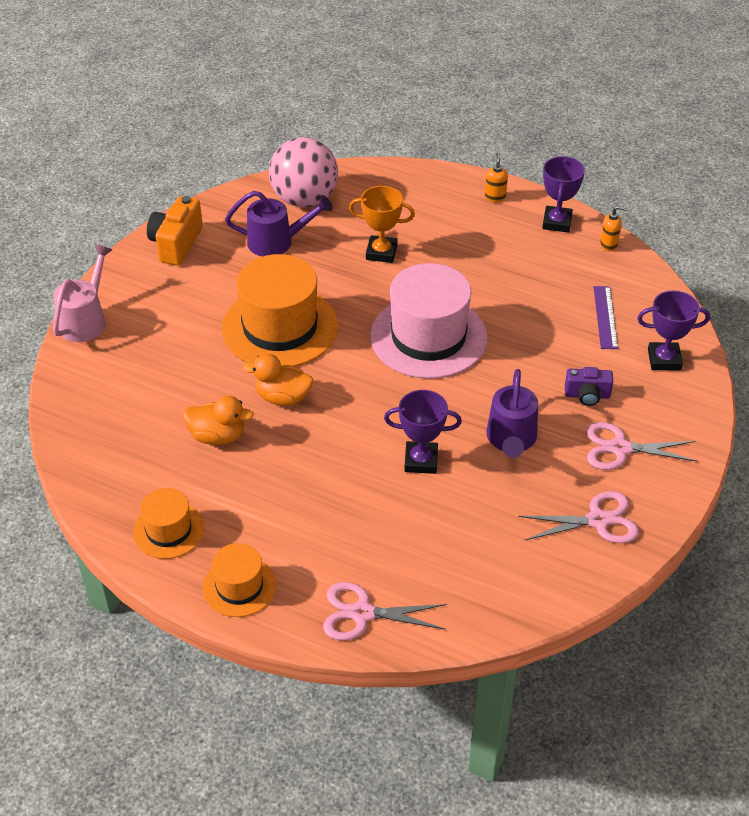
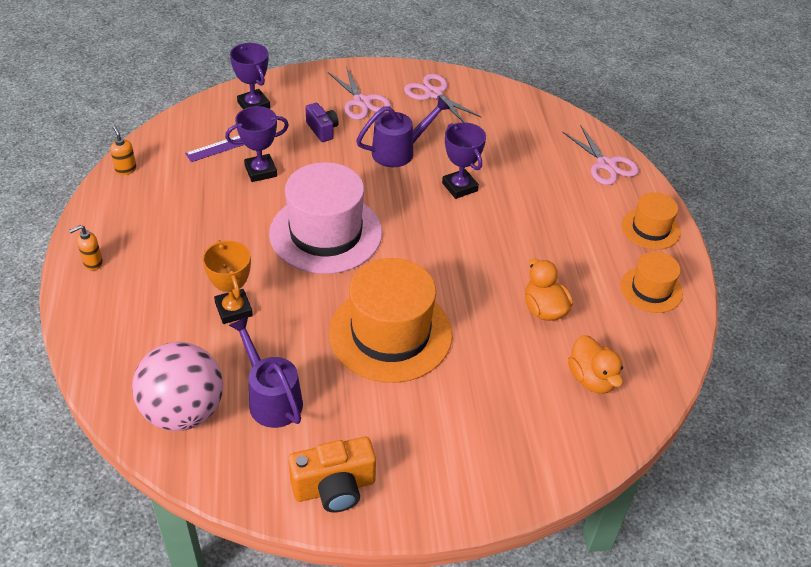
camera: 125 degrees left, 0 degrees up
(86, 319) = (504, 495): pink watering can -> none
(282, 397) = (469, 290): orange duck -> orange duck (592, 379)
(557, 222) = (111, 209): purple trophy -> purple trophy (261, 171)

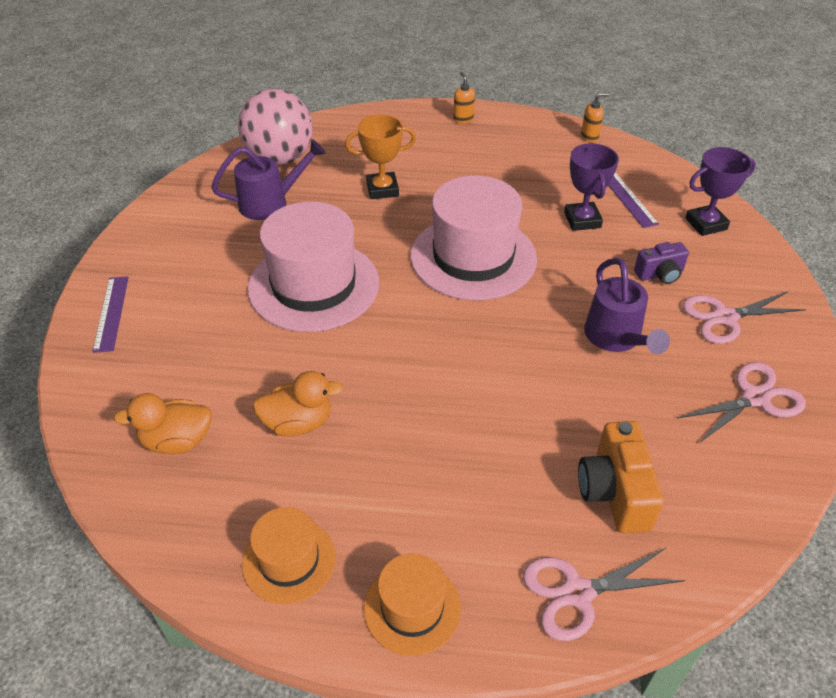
camera: 105 degrees right, 0 degrees up
(334, 488) = (161, 228): orange camera -> orange camera (614, 492)
(390, 333) = (313, 285): orange hat -> pink hat
(459, 187) = (538, 386): purple trophy -> none
(474, 483) = (111, 313): none -> purple ruler

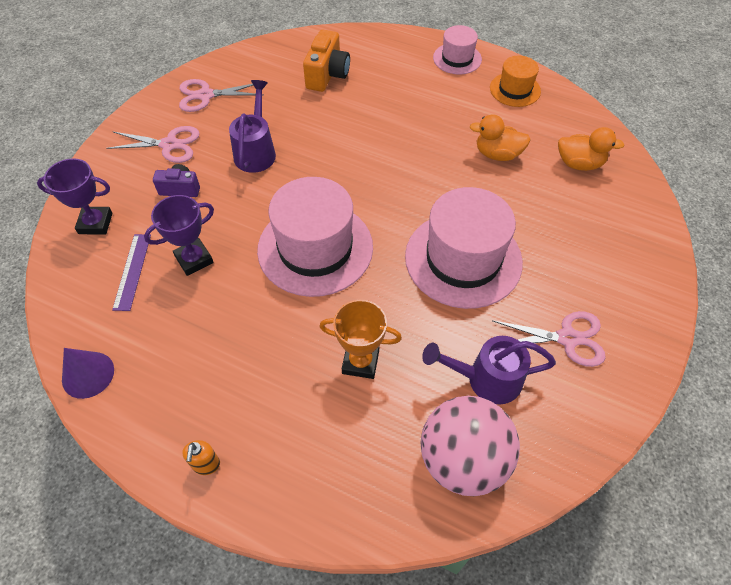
camera: 160 degrees left, 10 degrees up
(111, 313) = (642, 280): purple ruler -> none
(412, 608) = (457, 58): orange hat -> pink hat
(577, 593) = (375, 45): pink scissors -> pink scissors (567, 338)
(582, 220) = (194, 259): purple trophy -> purple trophy turned 45 degrees clockwise
(589, 137) = (88, 374): orange soap dispenser -> purple cone

